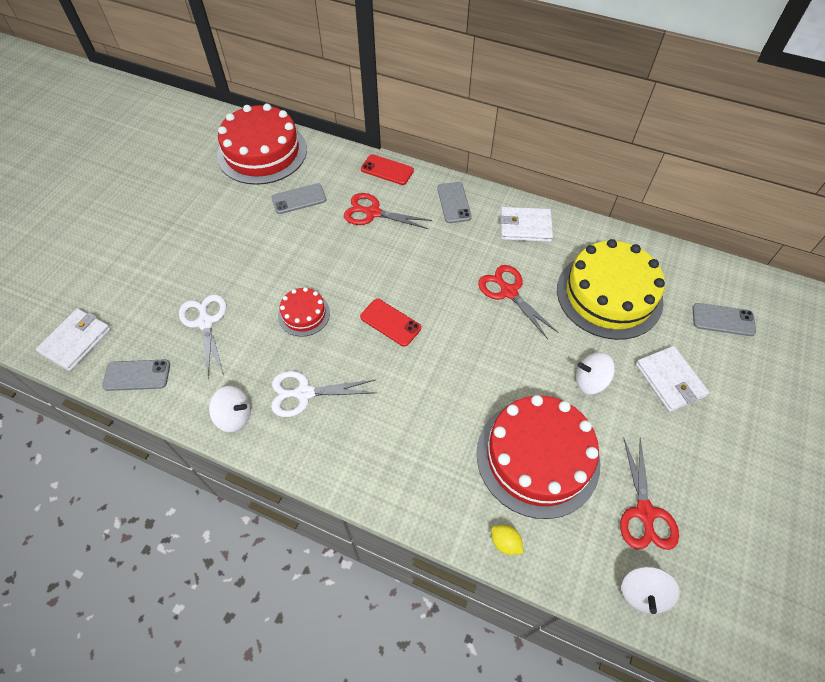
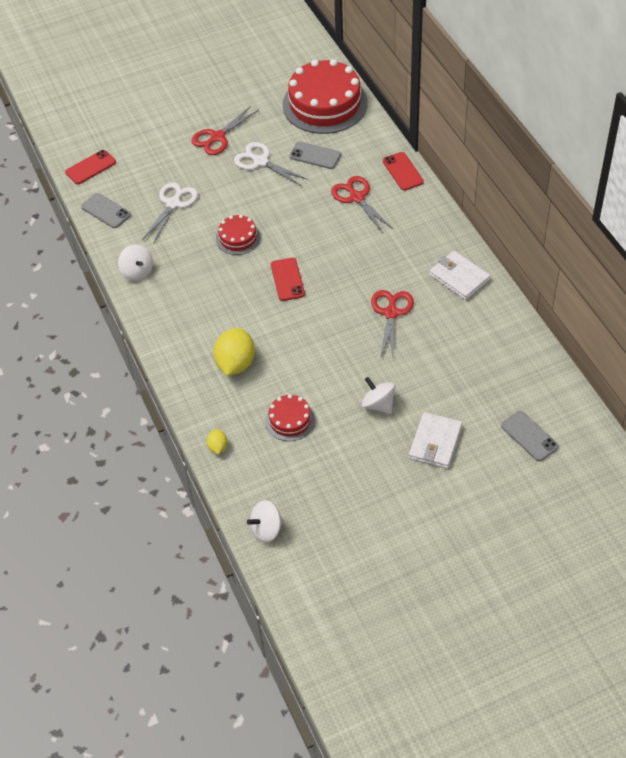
camera: 45 degrees right, 5 degrees down
(76, 341) = (90, 167): white wallet -> red phone
(304, 393) = (189, 286): white scissors -> white scissors (260, 161)
(429, 439) = (235, 363): none -> yellow lemon
(454, 202) = (425, 226): grey phone -> none
(537, 457) = (290, 420): red cake -> red cake, size x0.49
(609, 295) = (463, 363): yellow cake -> none
(645, 513) = (319, 496): red scissors -> red scissors (217, 137)

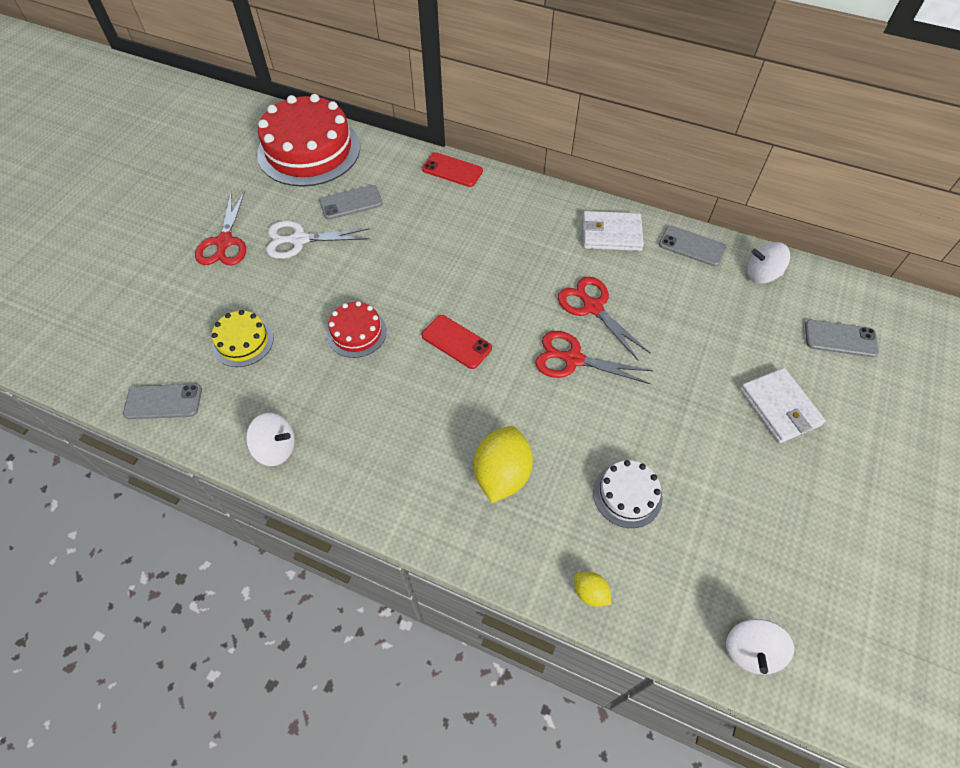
camera: 45 degrees left, 5 degrees up
(90, 167) = (93, 363): red phone -> none
(173, 203) = (243, 341): white scissors -> yellow cake
(235, 363) = (502, 474): yellow lemon -> yellow lemon turned 45 degrees clockwise
(290, 420) = (627, 495): red cake -> white cake
(356, 197) = (436, 218): red scissors -> red scissors (572, 359)
(378, 404) = (688, 408): white spinning top -> white spinning top (761, 275)
(504, 319) = (692, 246): none -> grey phone

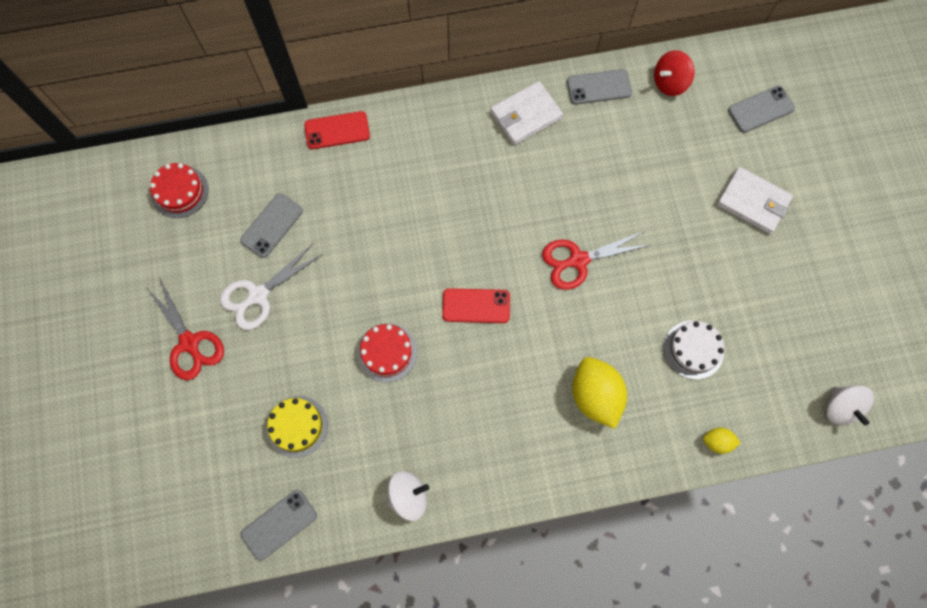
camera: 35 degrees left, 15 degrees up
(309, 150) = (180, 191): red cake -> red cake, size x0.49
(592, 307) = (560, 200): red scissors -> none
(761, 275) = (669, 82): white spinning top -> red spinning top

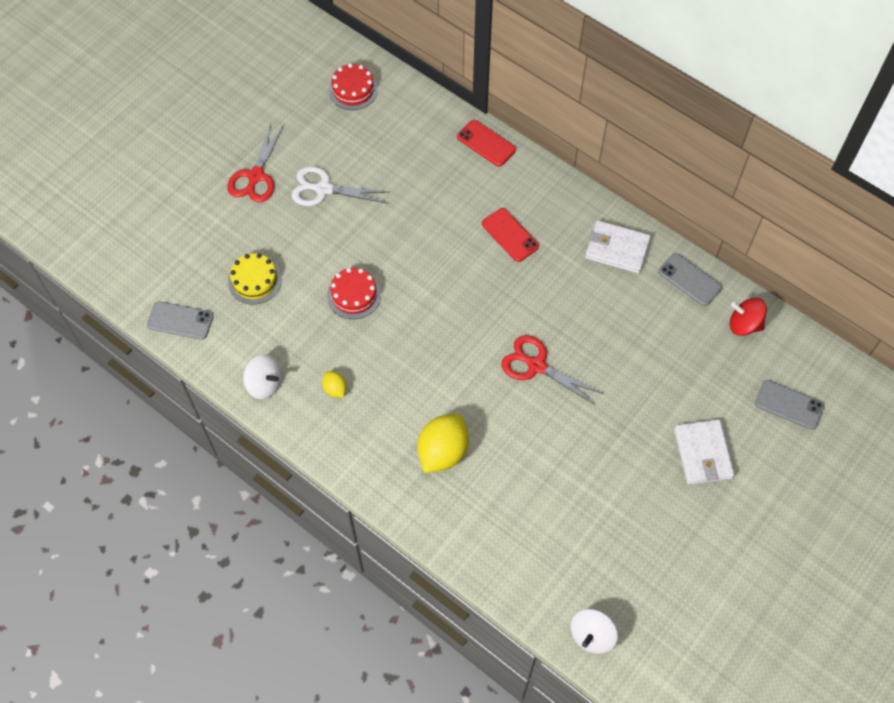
camera: 50 degrees right, 10 degrees down
(272, 225) = (380, 159): grey phone -> none
(476, 306) = (439, 325): red phone -> red phone (510, 235)
(693, 349) = (540, 494): white cake -> none
(717, 442) = (483, 562): yellow lemon -> yellow lemon (335, 389)

